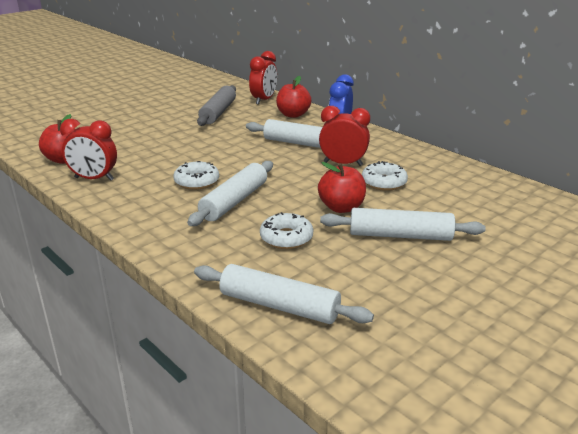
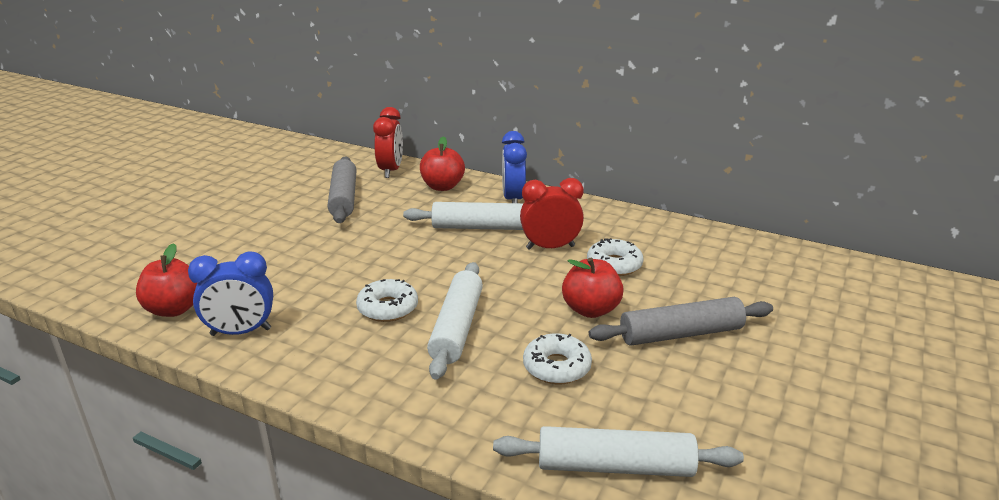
camera: 20 degrees left, 0 degrees up
(94, 179) = (241, 332): red clock -> blue clock
(400, 235) = (680, 334): white rolling pin -> grey rolling pin

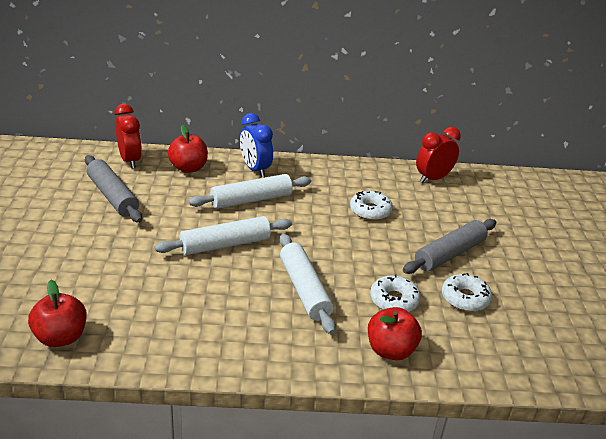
camera: 30 degrees left, 5 degrees up
(241, 332) = (141, 340): blue clock -> none
(388, 308) = (240, 287): white donut -> white donut (465, 298)
(550, 247) = (316, 206): red clock -> red clock (433, 178)
(590, 310) = (382, 251): red apple -> red apple (390, 350)
(615, 466) = (479, 357): white rolling pin -> white rolling pin (225, 244)

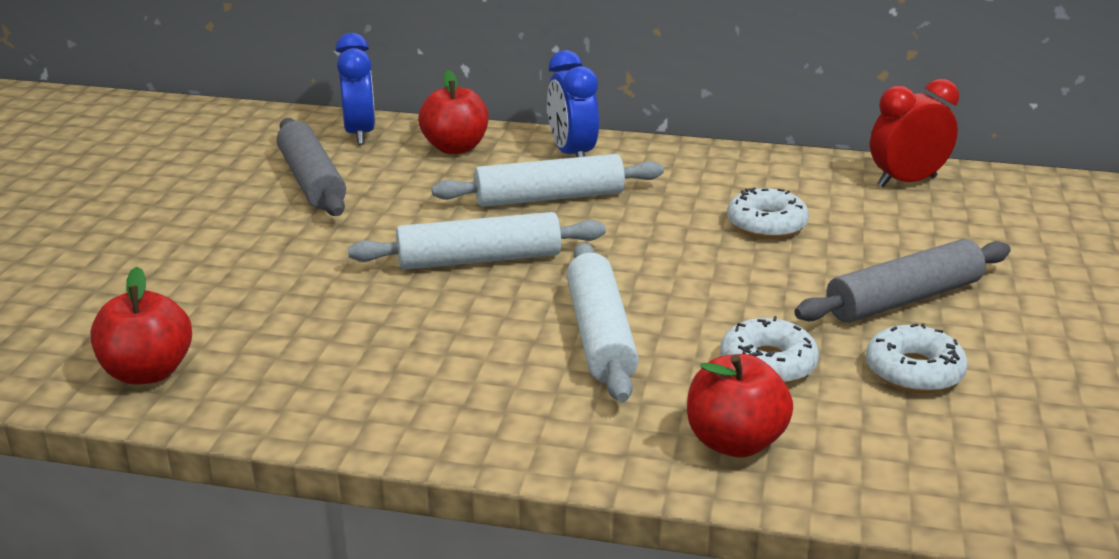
camera: 15 degrees right, 5 degrees down
(130, 160) = (360, 134): red clock -> blue clock

